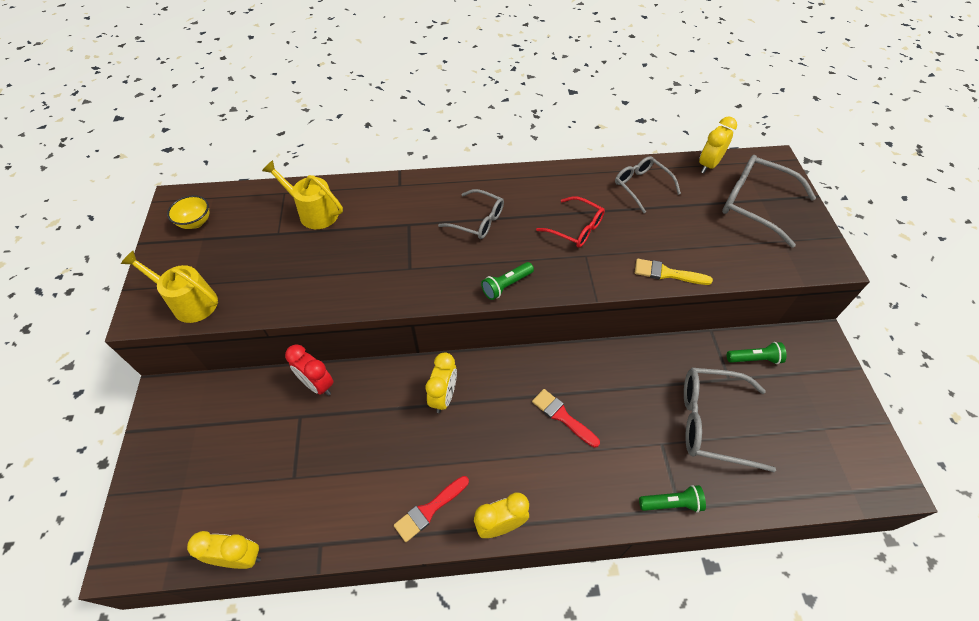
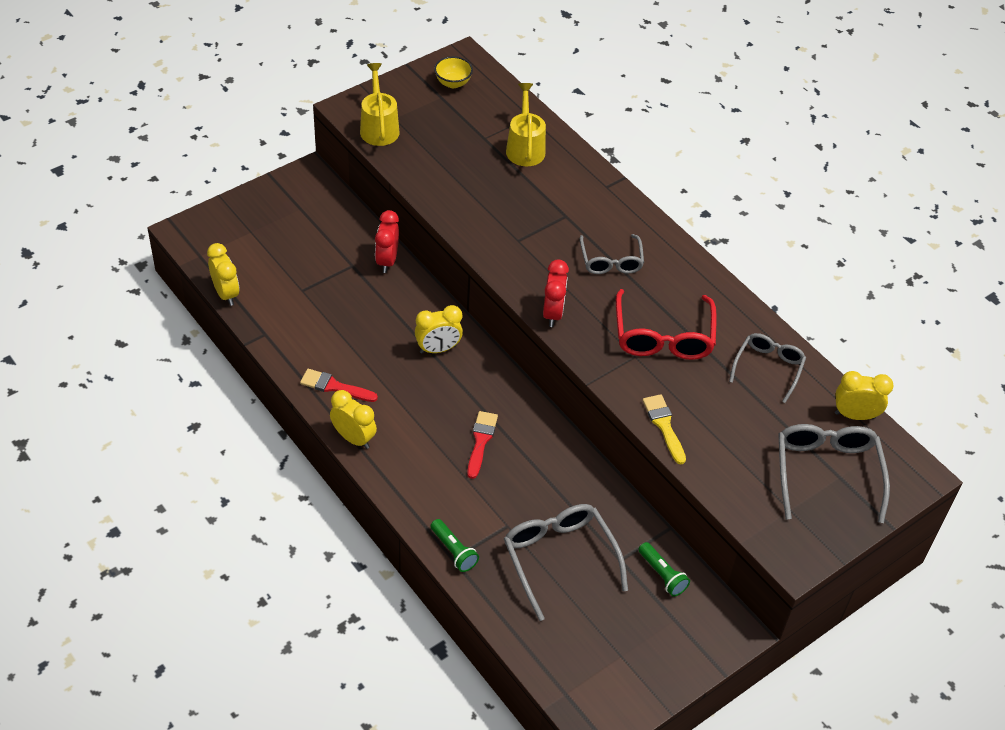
camera: 55 degrees right, 5 degrees down
(506, 285) = (553, 313): green flashlight -> red clock
(576, 228) = (663, 337): red glasses -> red glasses, size x1.56

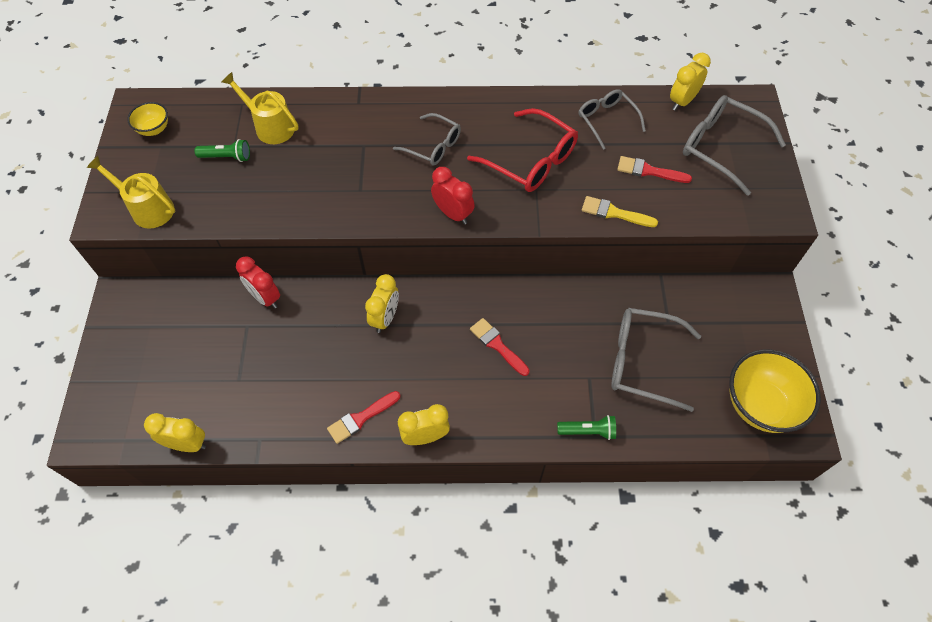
camera: 50 degrees left, 10 degrees up
(595, 676) = (760, 405): none -> yellow bowl
(662, 575) = (698, 305): green flashlight -> green flashlight (227, 157)
(739, 429) = (649, 171): none -> red brush

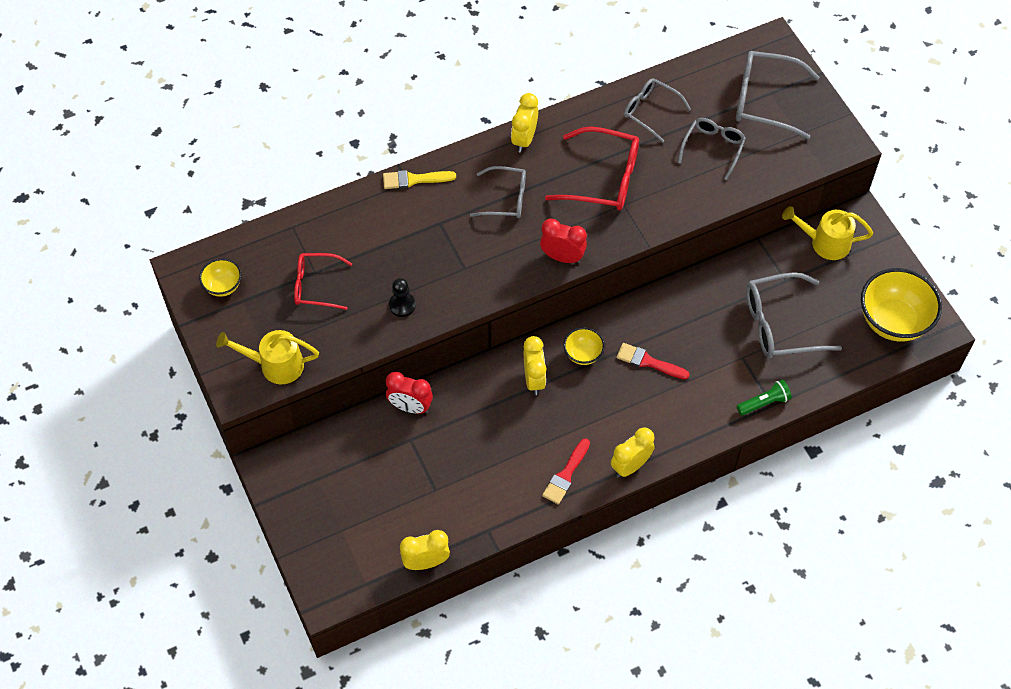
camera: 25 degrees left, 0 degrees up
(227, 157) = (316, 285): green flashlight -> red glasses
(270, 126) = (337, 239): yellow watering can -> yellow watering can (824, 242)
(286, 201) = (402, 305): none -> black pawn
(441, 314) = (583, 354): none -> yellow bowl
(614, 213) = (703, 200): yellow brush -> yellow brush (414, 179)
(649, 171) = (713, 148): red brush -> grey glasses
(682, 101) = (709, 66): yellow clock -> yellow clock (524, 139)

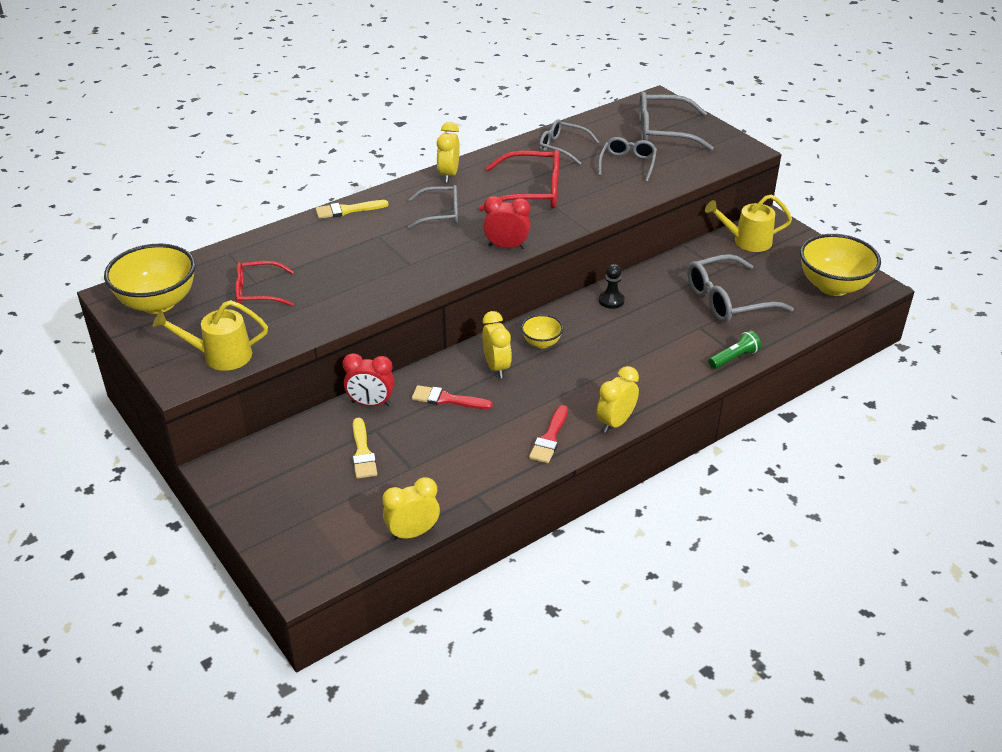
camera: 10 degrees left, 20 degrees down
(223, 286) = (158, 303): yellow bowl -> yellow bowl, size x1.97
(395, 465) = (363, 452): none -> yellow brush
(402, 305) = (351, 297): black pawn -> black pawn (611, 300)
(648, 362) = (609, 341): red brush -> red brush (447, 399)

